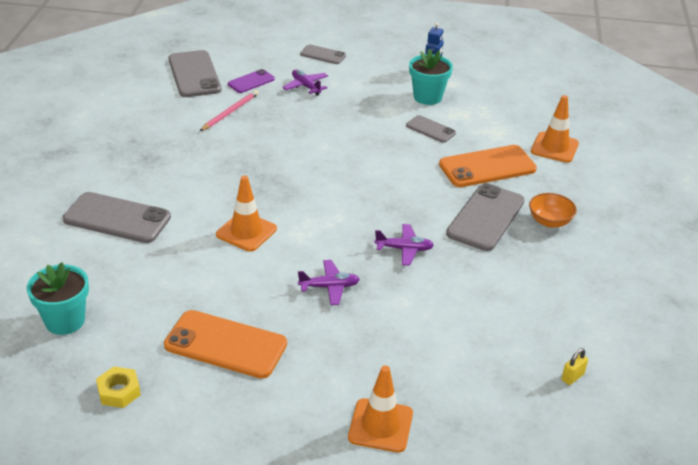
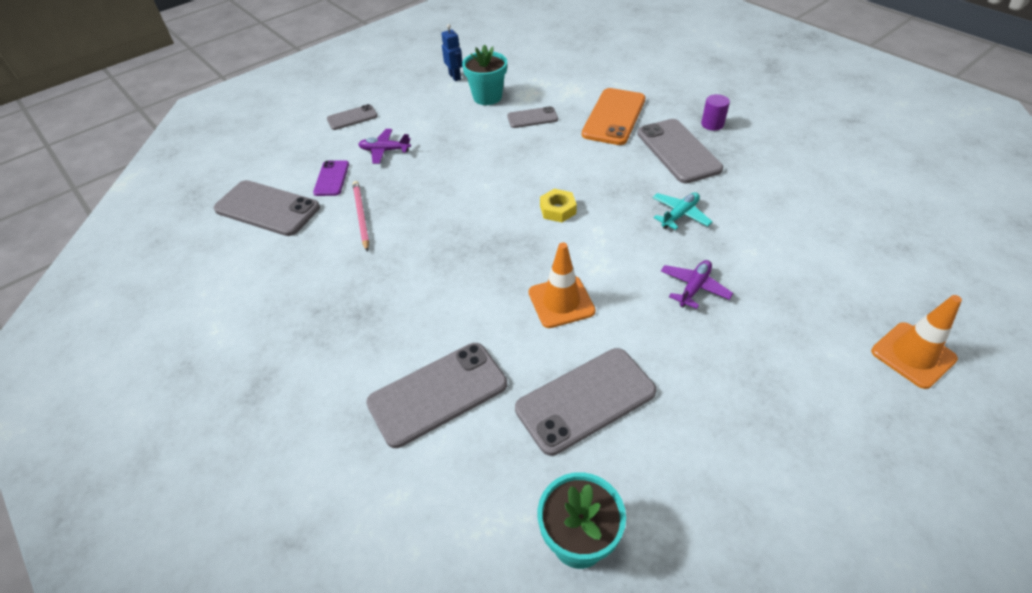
camera: 45 degrees left, 10 degrees up
(119, 391) = (742, 548): yellow nut -> yellow nut (557, 210)
(171, 279) = (585, 400): none -> grey phone
(225, 345) = (725, 409): orange phone -> none
(404, 249) = (680, 215): purple plane -> turquoise plane
(549, 221) = (712, 124): orange bowl -> purple cylinder
(554, 147) = (624, 75): orange traffic cone -> none
(572, 377) = (910, 211): yellow padlock -> none

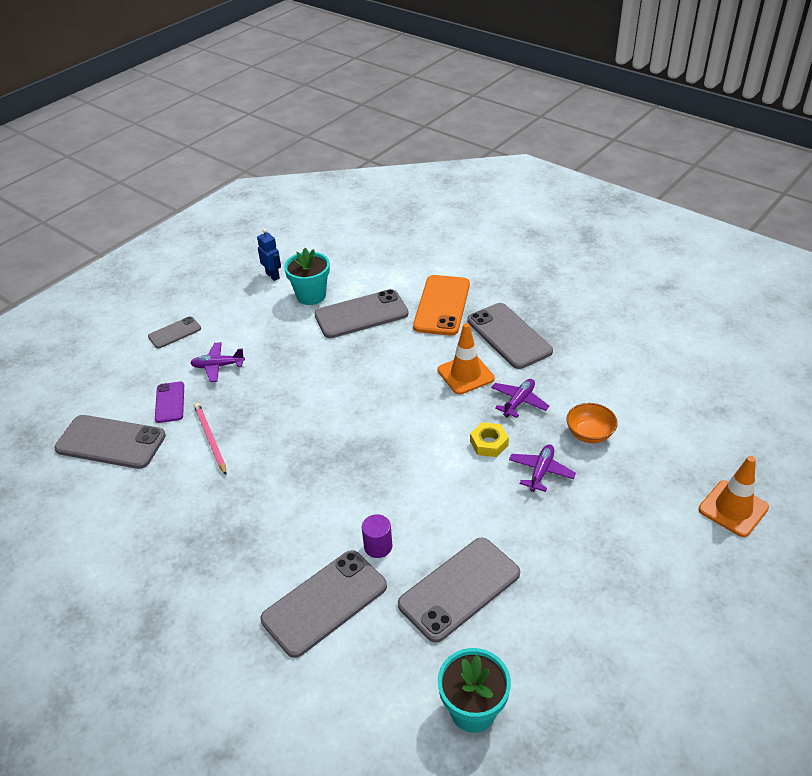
camera: 10 degrees left, 5 degrees down
(532, 118) = (361, 314): grey phone -> grey phone, size x1.82
(557, 210) = (403, 410): yellow nut -> yellow nut (489, 443)
(561, 302) = (422, 501): orange traffic cone -> orange traffic cone (465, 374)
(680, 215) = (519, 402): turquoise plane -> purple plane
(712, 124) = (537, 304): purple cylinder -> purple cylinder (378, 546)
(753, 255) = (589, 434): none -> orange bowl

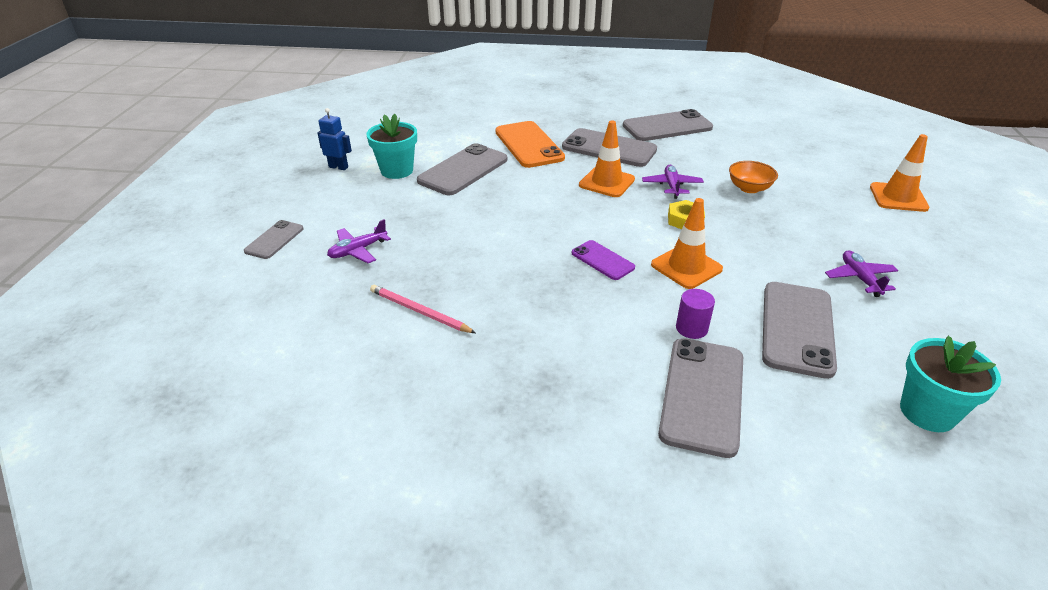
camera: 35 degrees left, 5 degrees down
(111, 442) = (298, 359): grey phone -> grey phone (667, 127)
(170, 402) = (335, 298): purple phone -> purple phone (602, 260)
(437, 490) = (686, 267): none -> orange traffic cone
(541, 471) = (748, 224): purple plane -> purple plane (859, 278)

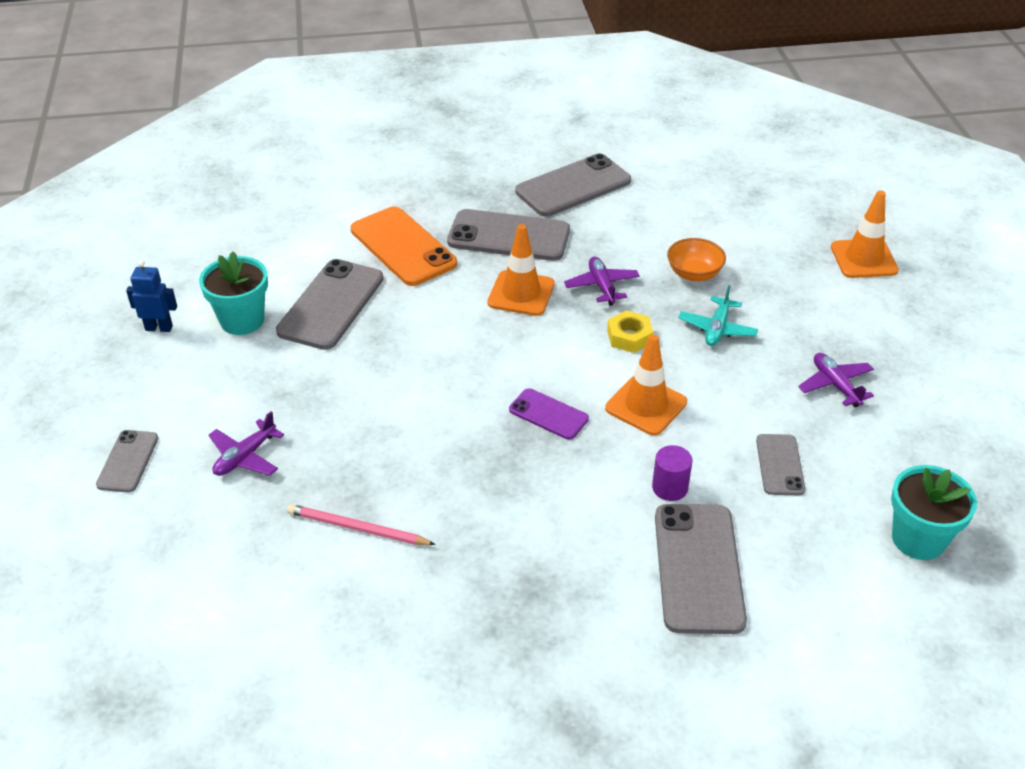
camera: 15 degrees left, 5 degrees up
(760, 225) = (717, 329): none -> turquoise plane
(797, 328) = (780, 465): grey phone -> grey phone, size x0.55

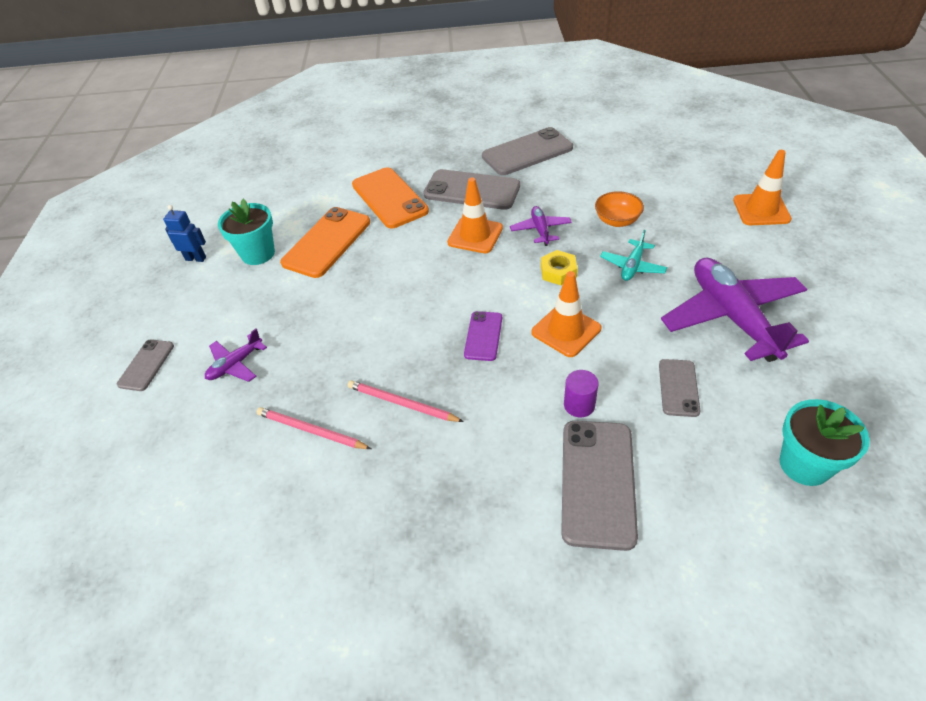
camera: 10 degrees right, 5 degrees up
(331, 305) = (327, 242): grey phone -> orange phone
(462, 494) = (402, 403): none -> pink pencil
(548, 414) = (483, 336): purple phone -> purple phone turned 60 degrees clockwise
(835, 385) = (732, 317): purple plane -> purple plane, size x2.12

